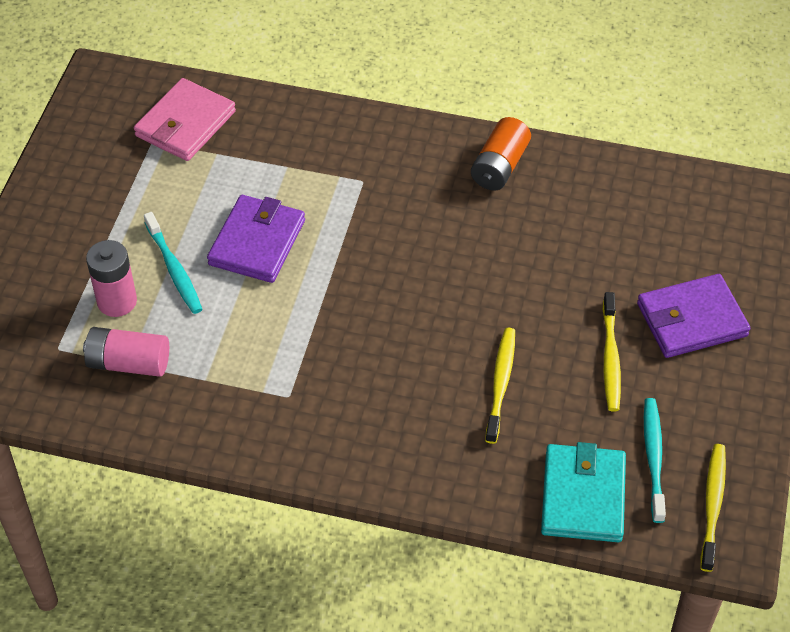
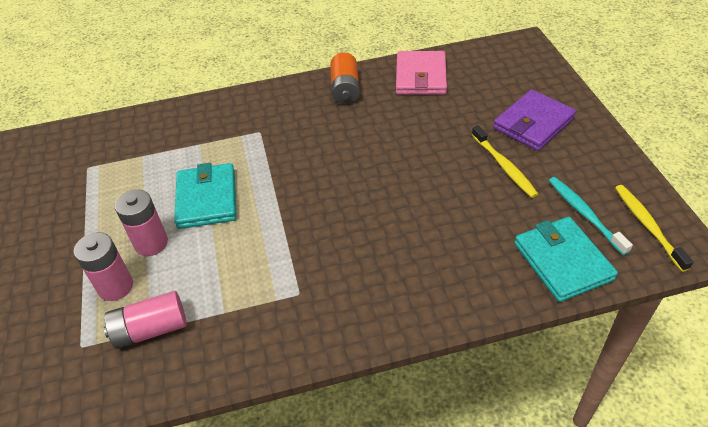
camera: 25 degrees left, 5 degrees down
(174, 269) = (151, 243): turquoise toothbrush -> pink battery
(185, 124) = (107, 147): pink wallet -> pink wallet (421, 76)
(257, 242) = (207, 199): purple wallet -> turquoise wallet
(500, 384) = (447, 214): yellow toothbrush -> none

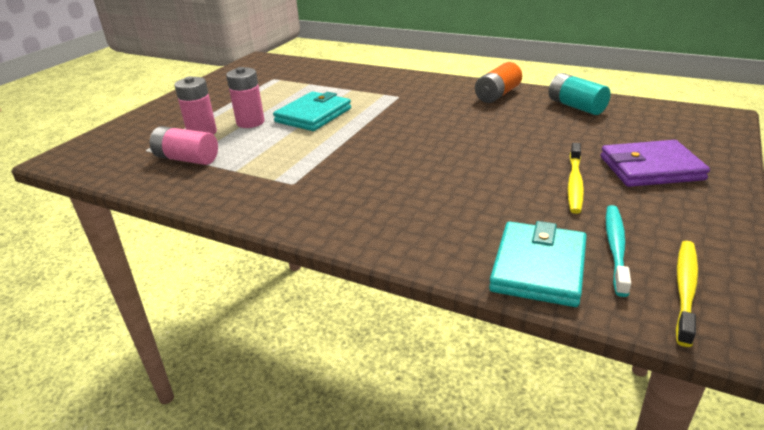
camera: 40 degrees right, 15 degrees down
(421, 76) = (576, 106): pink wallet -> turquoise battery

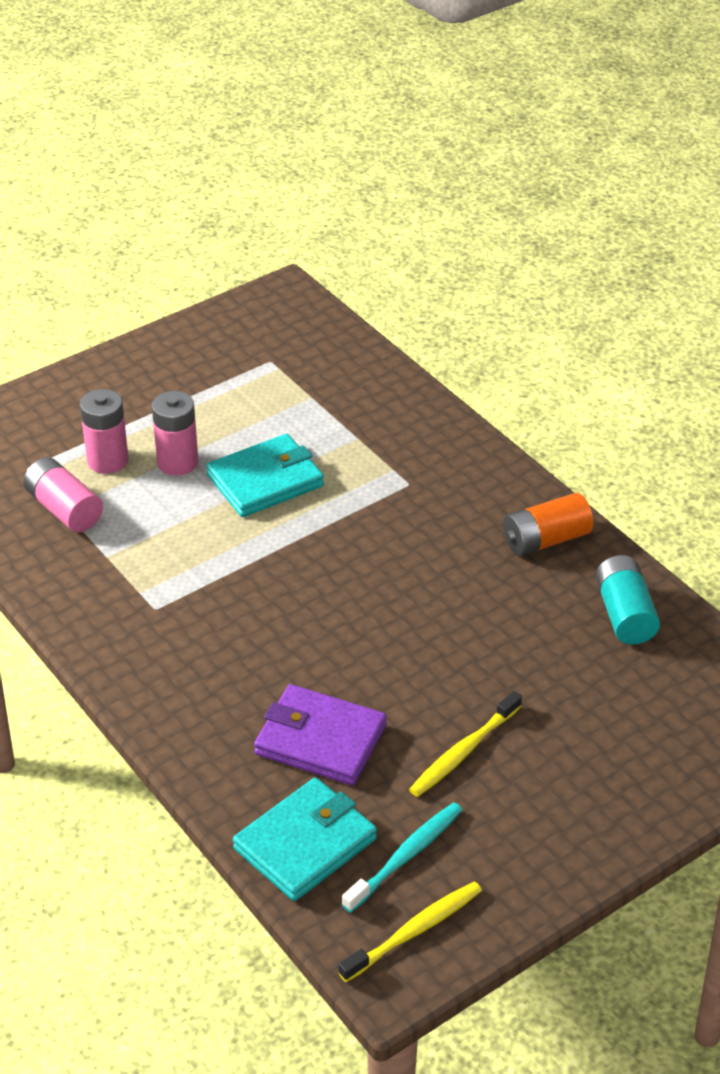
camera: 25 degrees right, 10 degrees up
(650, 168) = (579, 769): purple wallet -> purple wallet (320, 740)

